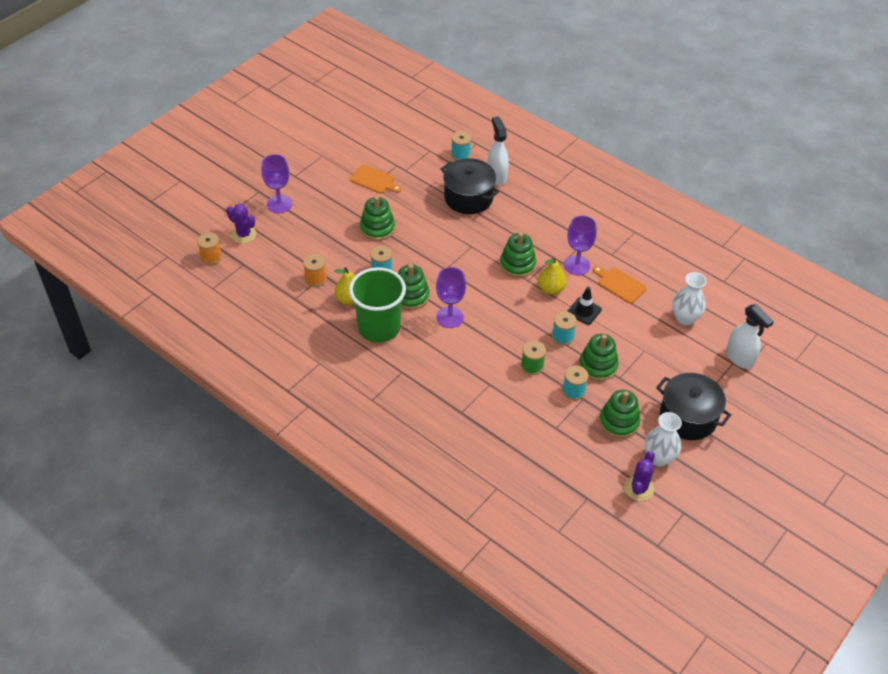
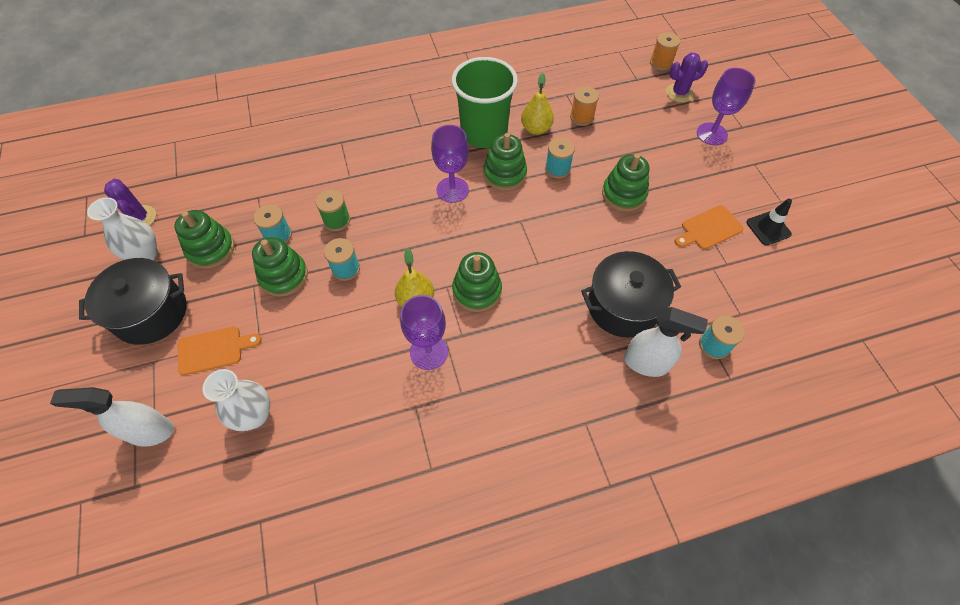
camera: 125 degrees right, 10 degrees up
(584, 311) = (359, 312): black traffic cone -> black traffic cone (768, 228)
(620, 284) = (363, 379): orange cutting board -> orange cutting board (214, 350)

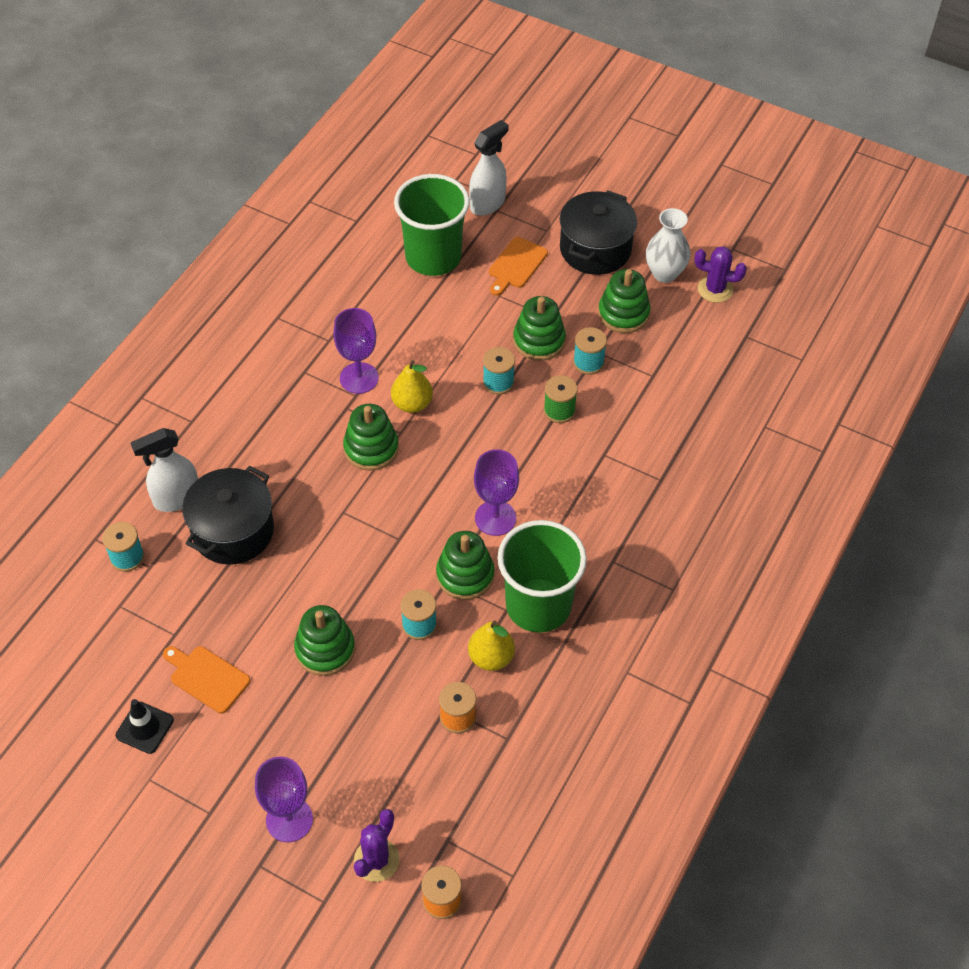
camera: 135 degrees right, 5 degrees down
(255, 415) = (433, 257): white vase -> green cup
(709, 228) = (207, 677): orange cutting board -> orange cutting board turned 75 degrees counterclockwise

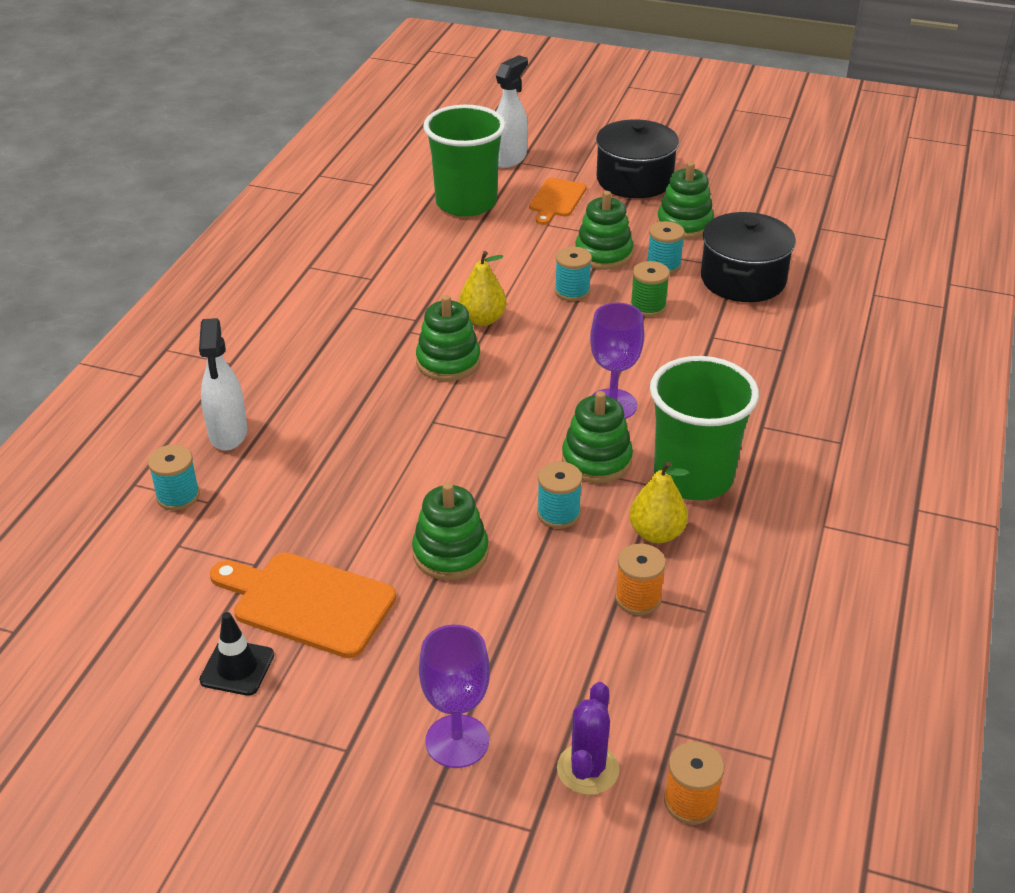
camera: 10 degrees left, 15 degrees down
(176, 499) = (228, 434): white spray bottle -> white spray bottle turned 60 degrees counterclockwise
(207, 677) = (308, 602): orange cutting board -> orange cutting board, size x1.56
(233, 531) = (305, 455): black pot -> black pot (743, 279)
(359, 378) = (415, 305): purple goblet -> none
(664, 273) = (713, 190): white vase -> none
(715, 289) = (770, 197): purple cactus -> none

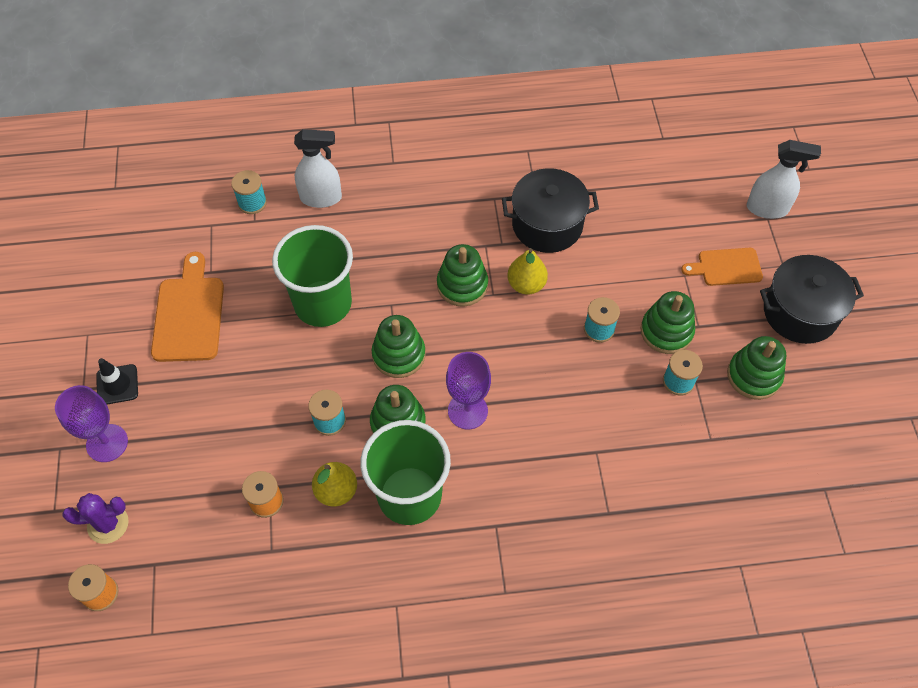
camera: 65 degrees right, 20 degrees up
(228, 434) = (321, 198): white spray bottle -> white spray bottle turned 150 degrees counterclockwise
(237, 668) = (125, 304): black traffic cone -> black traffic cone (117, 385)
(450, 553) = (263, 372): green stacking toy -> green stacking toy (399, 355)
(466, 203) = (677, 208): green cup -> green cup (323, 303)
(648, 306) = (610, 390): green spool -> none
(743, 279) = (695, 450): black pot -> black pot (547, 225)

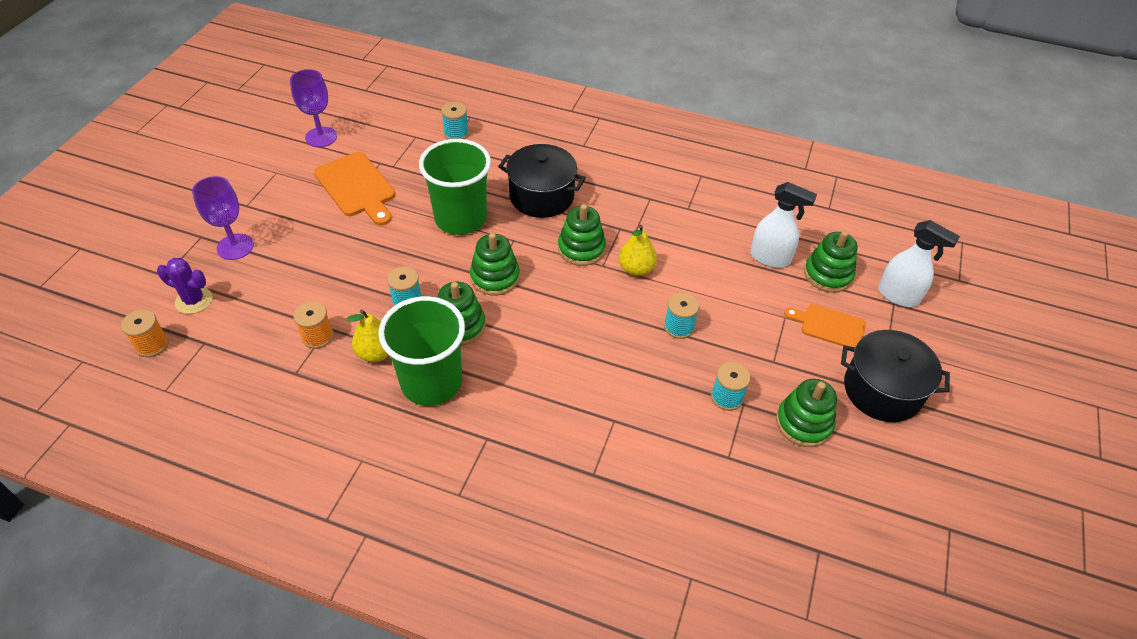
camera: 25 degrees right, 10 degrees down
(117, 385) = (271, 212): black traffic cone -> none
(189, 314) = (356, 187): orange cutting board -> orange cutting board turned 120 degrees clockwise
(321, 198) = (510, 149): white spray bottle -> white spray bottle (770, 258)
(467, 411) = (523, 341): purple goblet -> purple goblet (321, 137)
(547, 225) = (683, 233): black pot -> black pot (541, 196)
(666, 331) = (740, 353): green stacking toy -> green stacking toy (827, 274)

